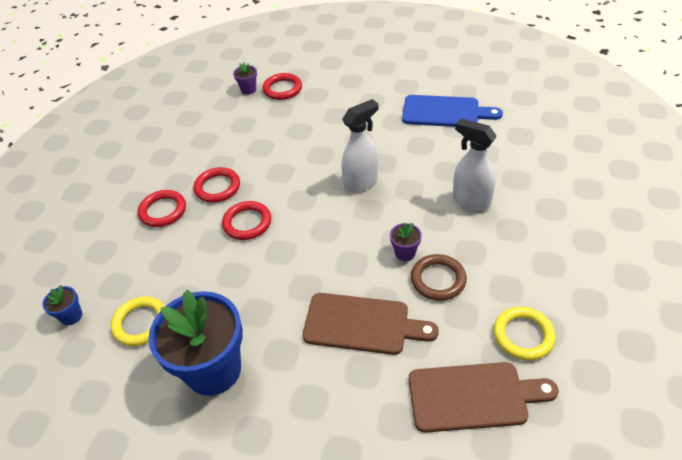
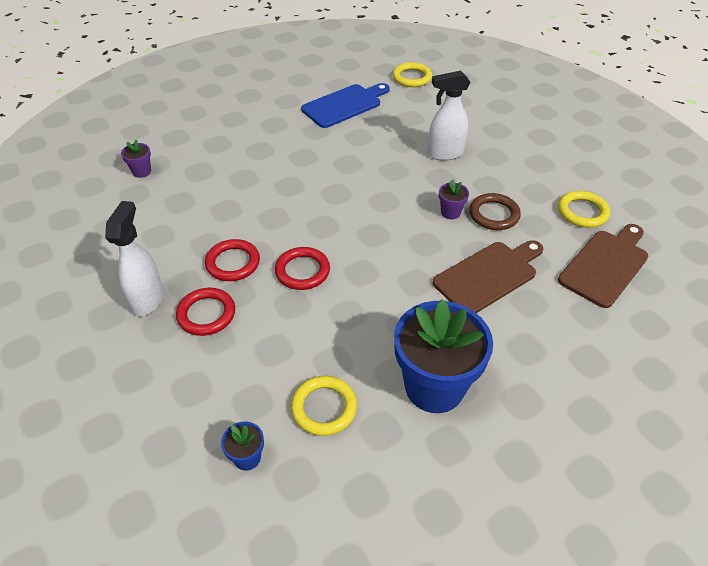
camera: 50 degrees left, 0 degrees up
(282, 89) = (177, 154): red ring -> none
(361, 182) = (352, 186): white spray bottle -> white spray bottle (148, 299)
(537, 117) = (412, 78): none -> yellow ring

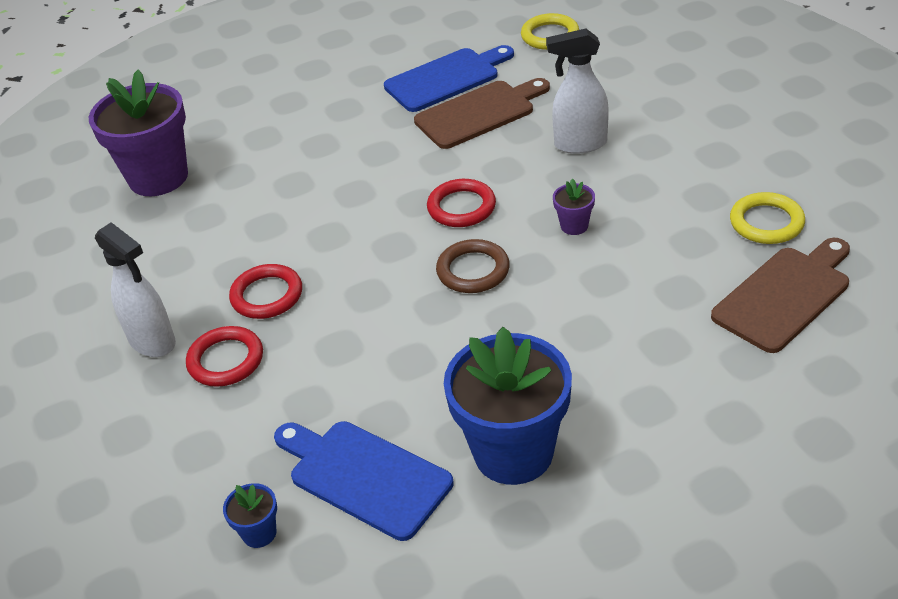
camera: 10 degrees right, 5 degrees down
(142, 171) = (158, 177): purple flower pot -> purple flower pot, size x2.39
(148, 299) = (153, 342): white spray bottle -> white spray bottle turned 120 degrees clockwise
(302, 271) = (358, 305): red ring -> red ring (461, 207)
(324, 408) = (364, 476): yellow ring -> blue cutting board
(488, 276) = (613, 310): brown cutting board -> brown cutting board (479, 113)
(494, 214) = (636, 228): brown ring -> brown ring (473, 270)

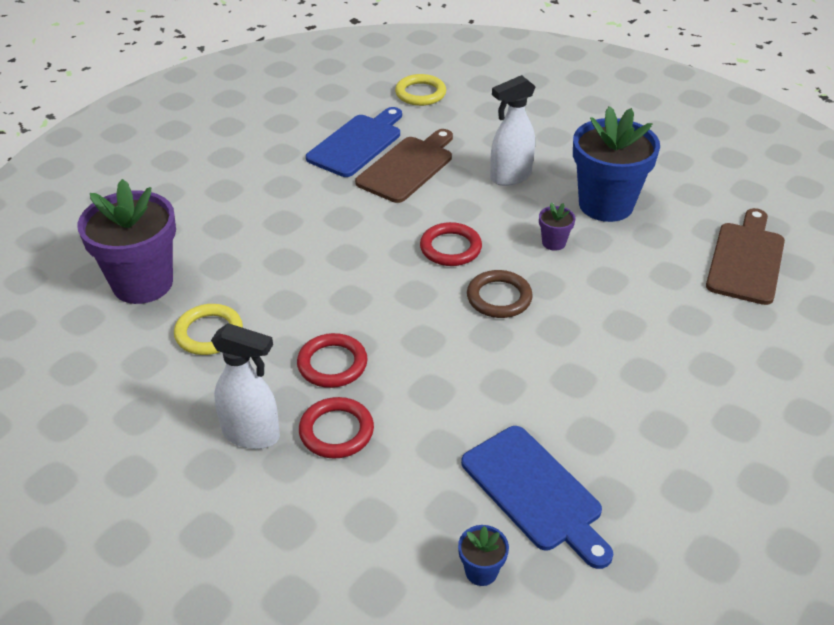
camera: 30 degrees left, 0 degrees up
(364, 476) = (535, 492): blue cutting board -> blue cutting board turned 135 degrees counterclockwise
(513, 452) = (640, 435): blue flower pot -> blue flower pot (606, 204)
(766, 222) = (694, 208): yellow ring -> yellow ring (209, 333)

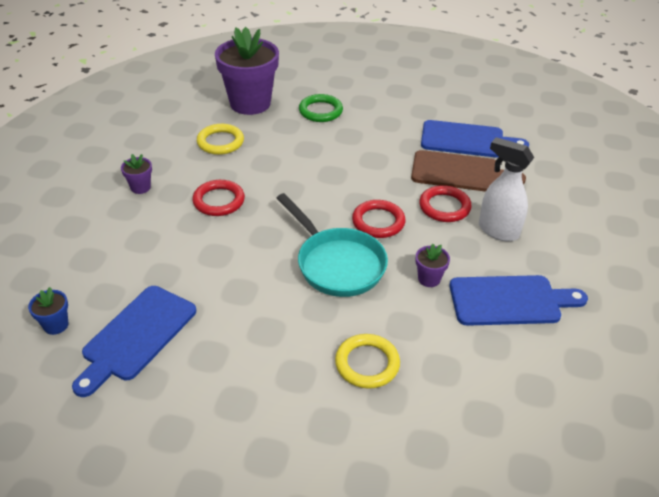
camera: 65 degrees right, 0 degrees up
(214, 228) = (320, 111): none -> green ring
(252, 434) = (140, 187): white spray bottle -> purple flower pot
(336, 431) = (158, 221): red ring -> red ring (444, 207)
(420, 93) = (565, 151): yellow ring -> yellow ring (367, 364)
(499, 298) = (337, 264): brown ring -> turquoise pan
(606, 204) = (510, 301): blue flower pot -> blue cutting board
(746, 259) = (508, 427): brown cutting board -> none

